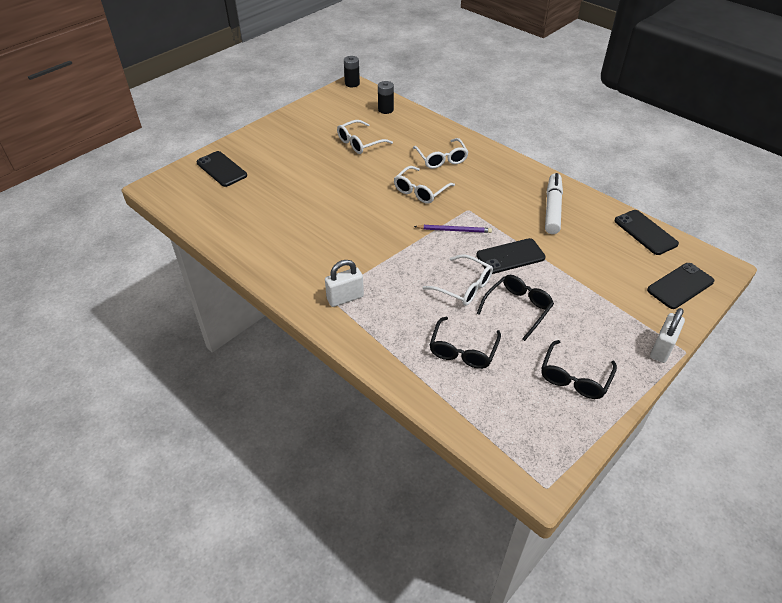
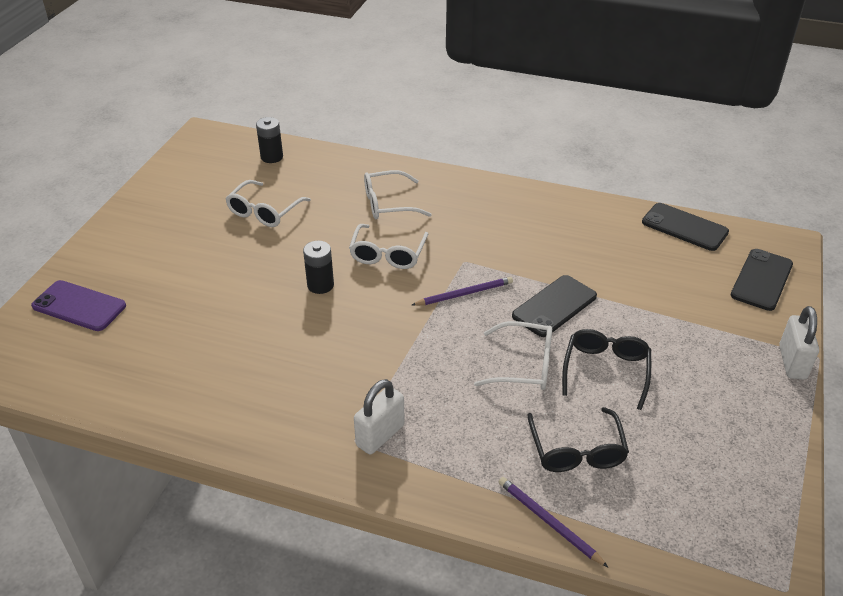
camera: 25 degrees left, 5 degrees down
(221, 169) = (79, 306): black phone -> purple phone
(352, 83) = (202, 132): black battery -> black battery (320, 285)
(415, 385) = (548, 522): none -> purple pencil
(441, 159) = (388, 204): white glasses -> white glasses turned 120 degrees clockwise
(552, 208) = (564, 229): white marker -> none
(574, 377) = (725, 435): black glasses -> none

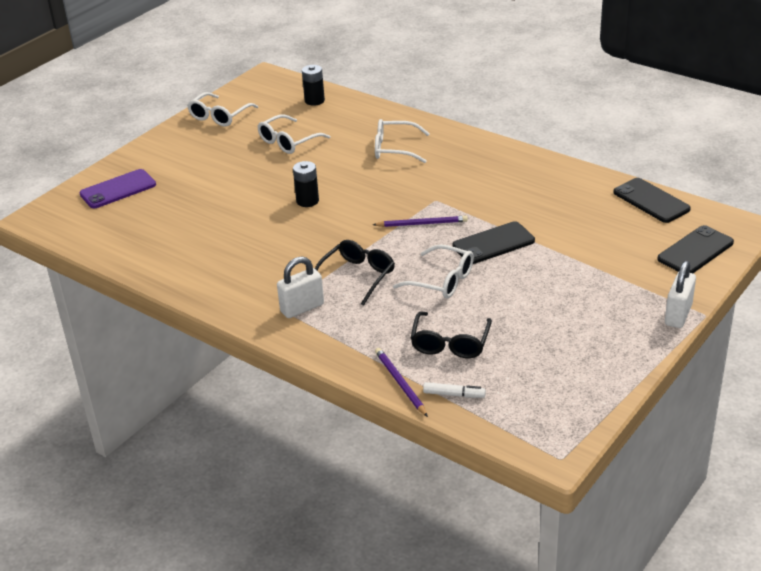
camera: 20 degrees right, 5 degrees down
(79, 306) = (118, 189): purple phone -> purple phone turned 75 degrees counterclockwise
(388, 254) = (374, 186): white glasses -> white glasses (219, 116)
(606, 370) = (508, 295): black glasses -> black glasses (357, 276)
(619, 524) = (454, 394): none -> white marker

